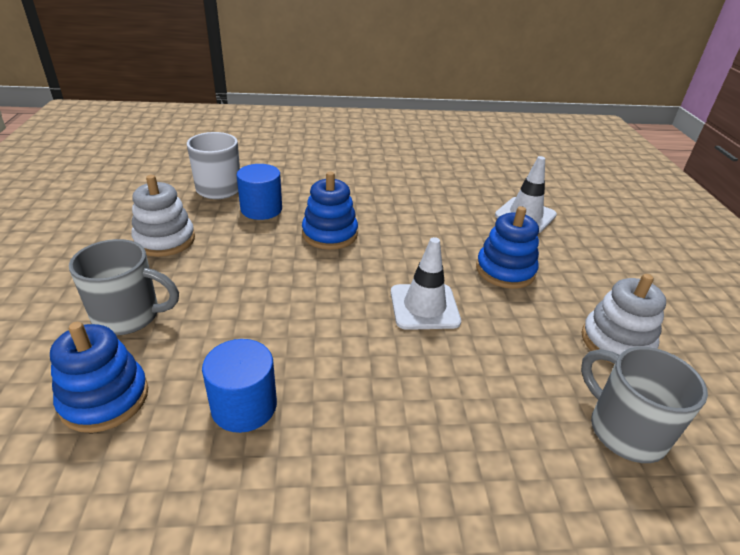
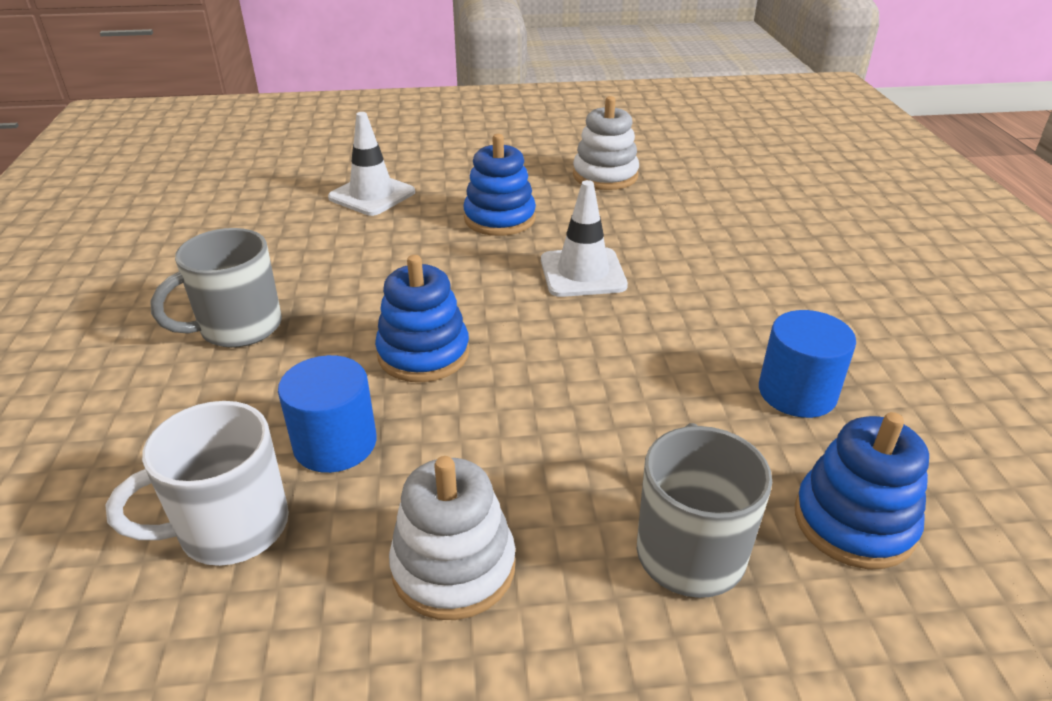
camera: 90 degrees left, 0 degrees up
(624, 430) = (711, 188): grey mug -> grey mug (238, 328)

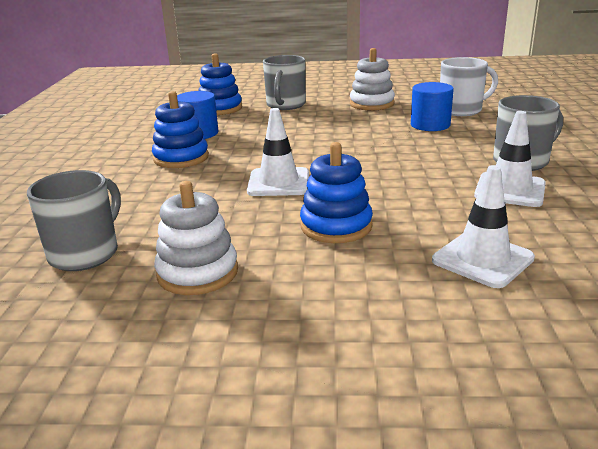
camera: 170 degrees left, 10 degrees down
(295, 272) = (510, 190): none -> white traffic cone
(423, 353) = (394, 149): blue stacking toy -> blue stacking toy (181, 158)
(716, 185) = (86, 253): none -> grey mug

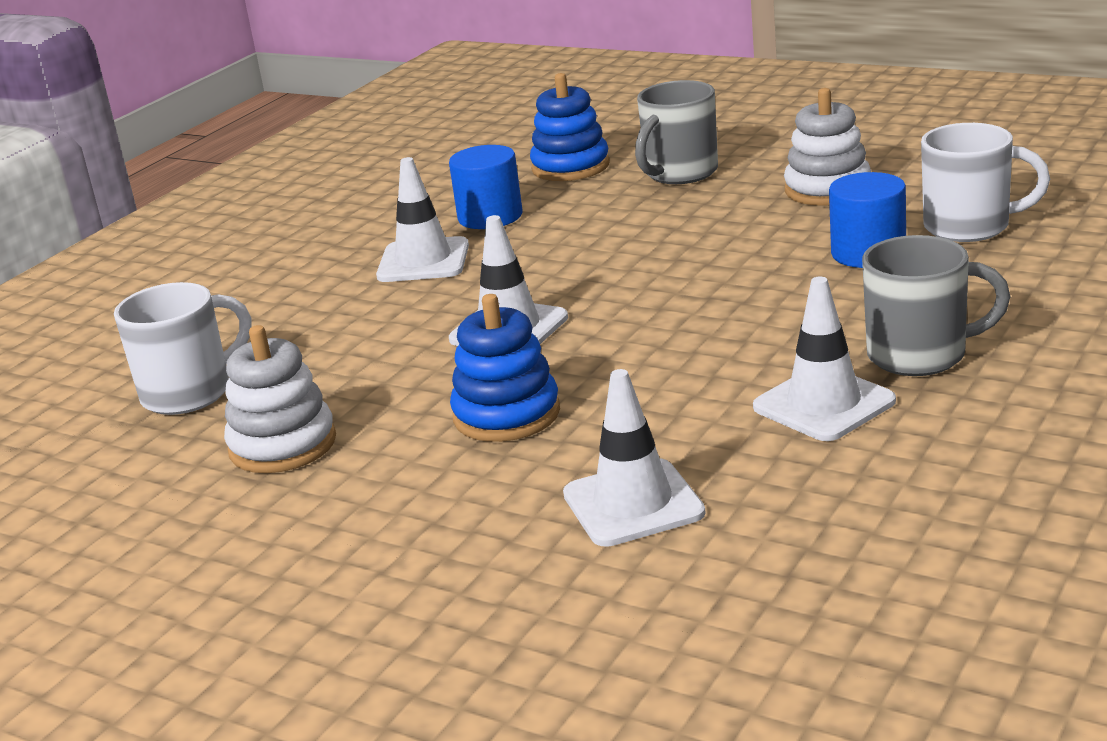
camera: 30 degrees right, 0 degrees up
(86, 253) = (190, 393): grey mug -> white mug
(181, 158) = (423, 261): blue stacking toy -> white traffic cone

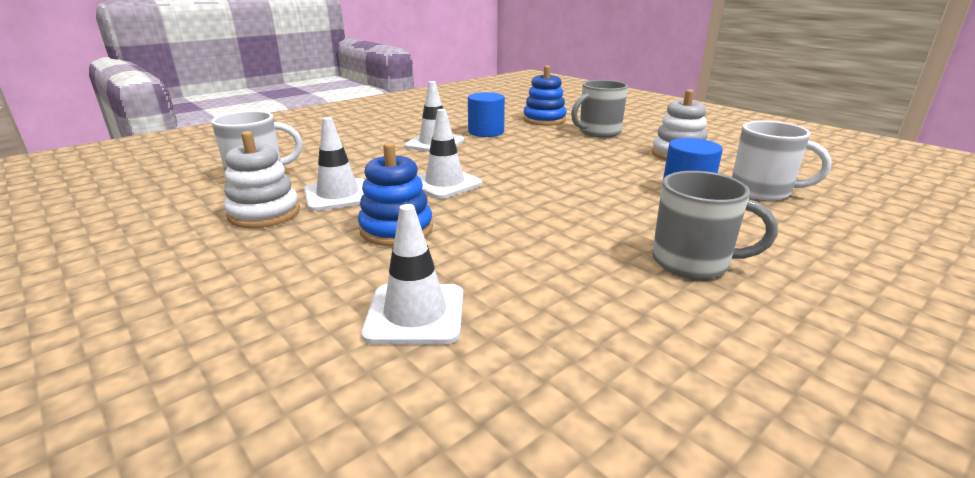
camera: 15 degrees right, 0 degrees up
(824, 404) = (602, 279): white traffic cone -> white traffic cone (338, 195)

